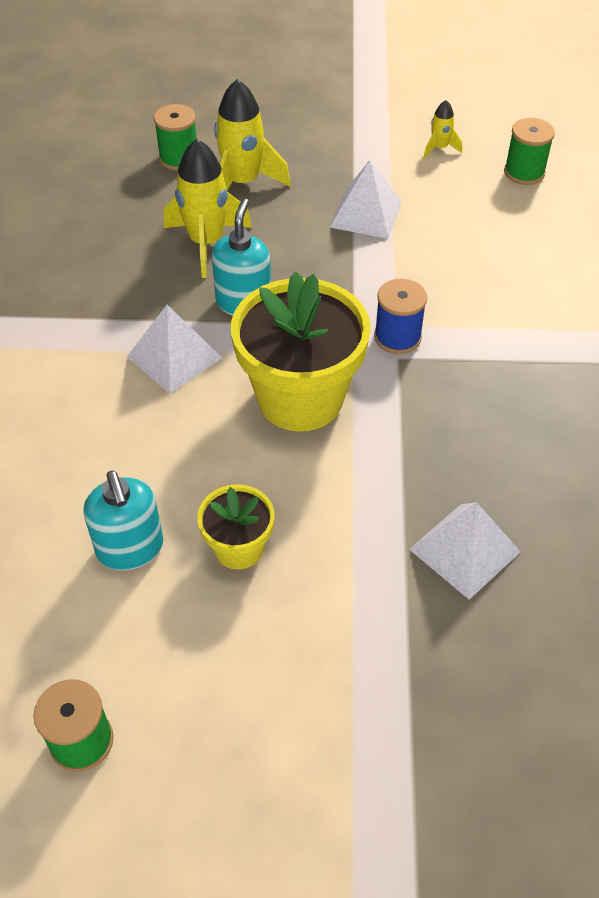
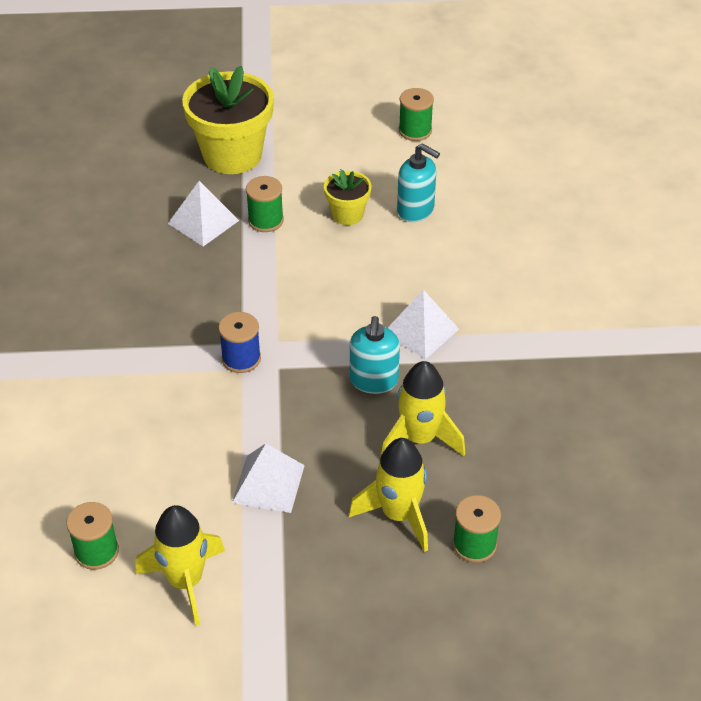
camera: 175 degrees right, 5 degrees down
(130, 549) = (416, 210): turquoise soap dispenser -> turquoise soap dispenser turned 150 degrees clockwise
(300, 398) = (317, 306): yellow flower pot -> yellow flower pot (232, 155)
(367, 546) = (265, 220): none -> green spool
(439, 148) = (185, 582): yellow rocket -> yellow rocket, size x2.03

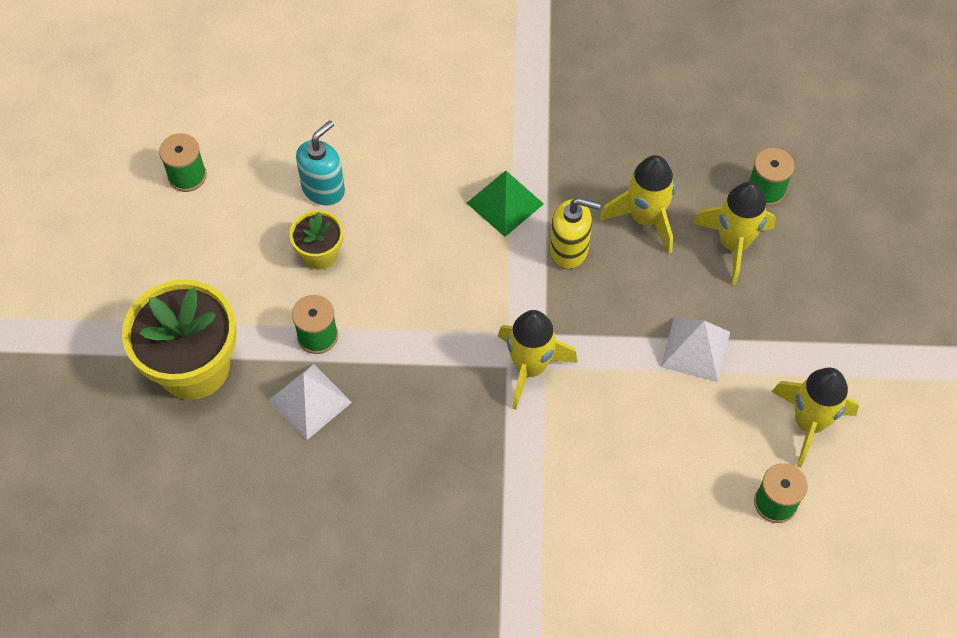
camera: 85 degrees left, 15 degrees up
(241, 358) = (530, 368): blue spool -> yellow rocket
(374, 381) = (569, 250): turquoise soap dispenser -> yellow soap dispenser
(421, 331) = (504, 203): white pyramid -> green pyramid

